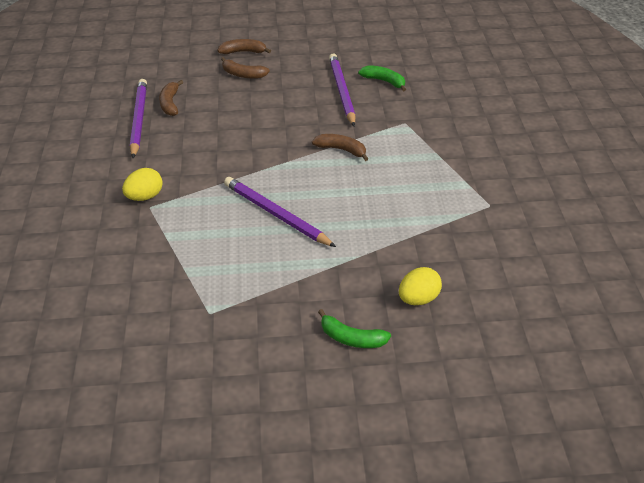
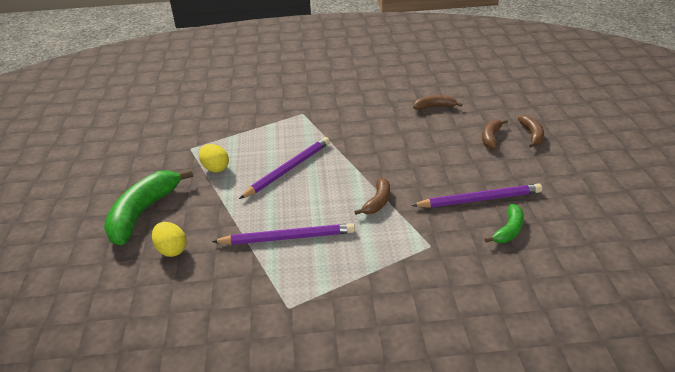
camera: 90 degrees right, 5 degrees down
(138, 120) = (409, 96): purple pencil -> purple pencil (287, 237)
(145, 197) = (314, 110): yellow egg -> yellow egg (215, 168)
(351, 338) = (143, 213): green banana -> green banana, size x1.94

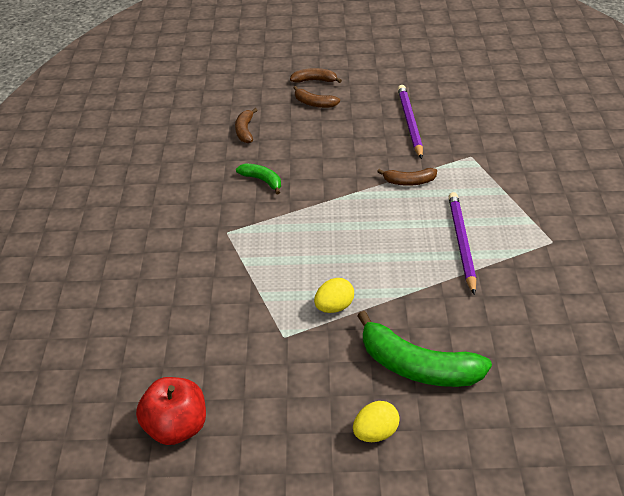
camera: 85 degrees left, 5 degrees up
(126, 117) = (176, 427): none -> red apple
(172, 250) = (481, 331): yellow egg -> yellow egg (375, 433)
(288, 169) = (346, 244): purple pencil -> none
(377, 202) = (409, 182): brown banana -> brown banana turned 150 degrees clockwise
(508, 230) = (451, 114): green banana -> green banana (262, 180)

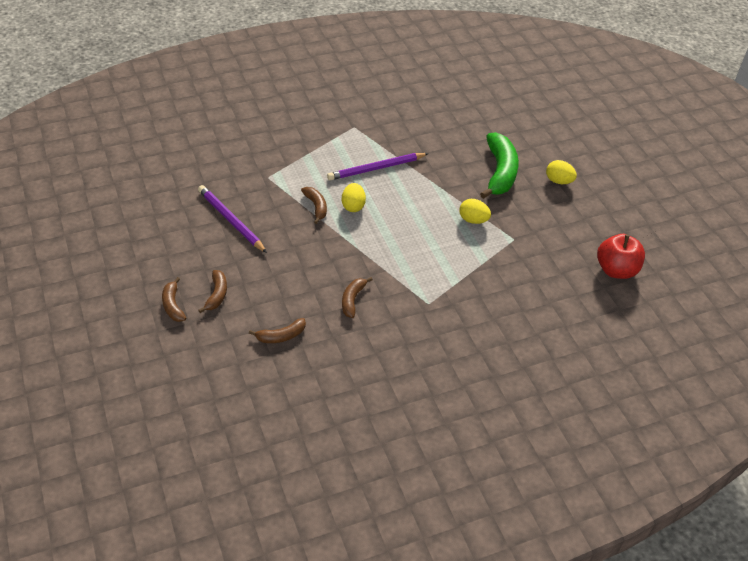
camera: 115 degrees left, 5 degrees up
(262, 180) = (352, 300): green banana -> brown banana
(400, 209) = (353, 206): none -> yellow egg
(409, 123) = (231, 220): purple pencil -> purple pencil turned 75 degrees clockwise

